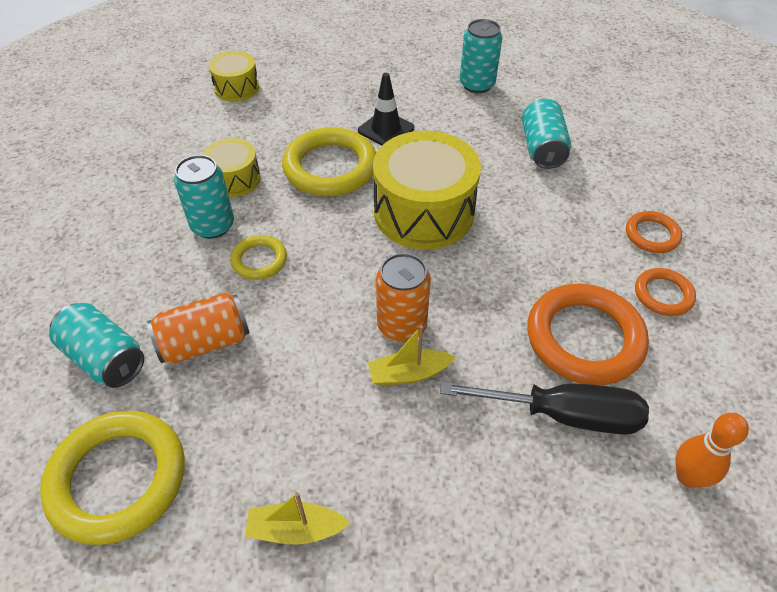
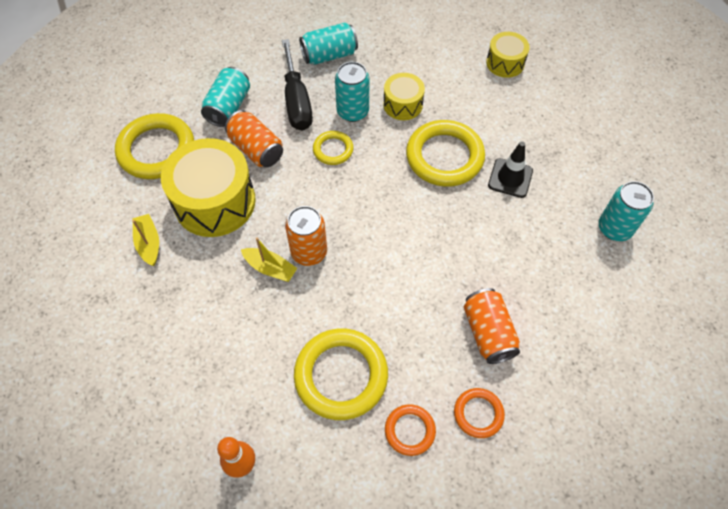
camera: 70 degrees right, 10 degrees up
(409, 374) = (270, 268): yellow boat -> yellow boat turned 150 degrees clockwise
(424, 212) = (425, 234): yellow drum -> yellow drum (215, 202)
(542, 148) = (550, 303): turquoise can -> turquoise can (329, 55)
(562, 200) = (488, 332): none -> orange can
(563, 415) = (268, 373): black screwdriver -> black screwdriver (296, 101)
(584, 338) = (341, 375): orange ring -> yellow ring

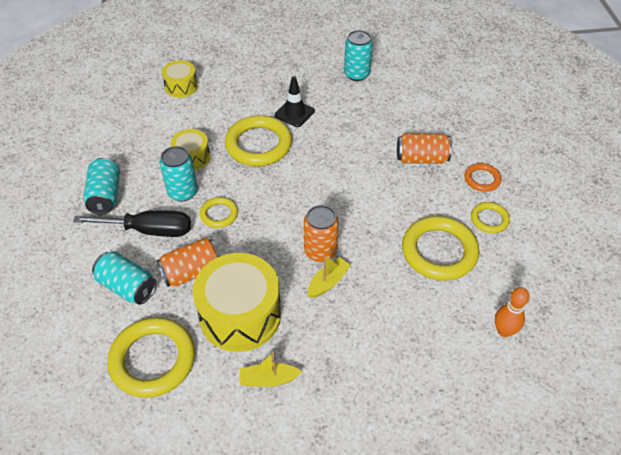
camera: 75 degrees left, 10 degrees down
(409, 430) = (489, 219): orange ring -> yellow ring

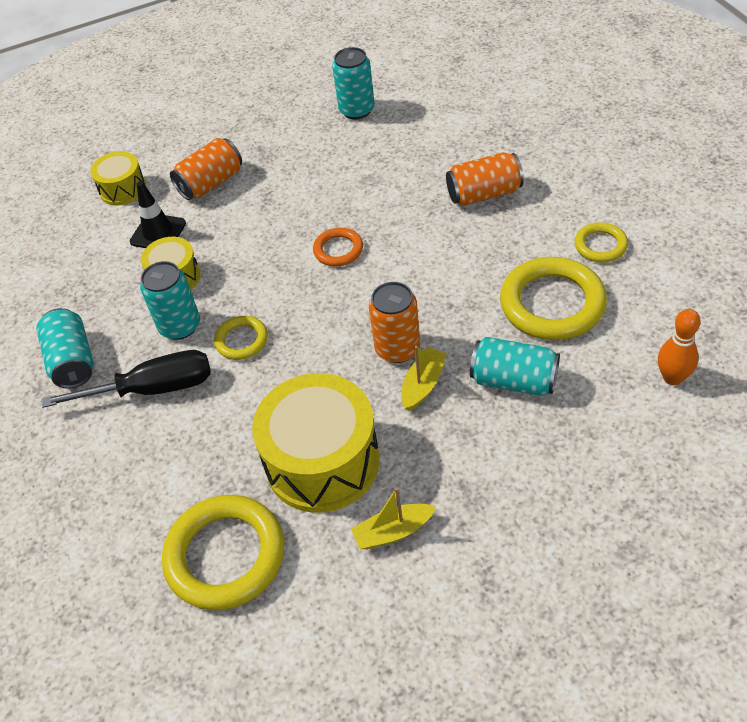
camera: 10 degrees left, 0 degrees up
(127, 287) = (152, 471): turquoise can -> turquoise can (513, 380)
(192, 272) = (234, 425): orange can -> orange can (211, 183)
(258, 144) = (260, 235): yellow ring -> none
(294, 113) = (293, 182): black traffic cone -> black traffic cone (158, 232)
(482, 179) = (571, 198): orange ring -> orange ring (338, 250)

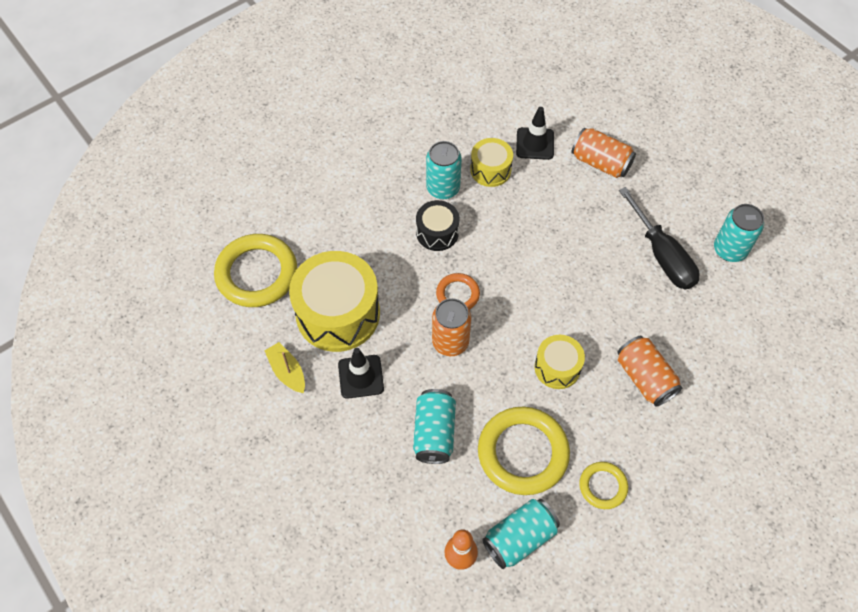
camera: 70 degrees right, 10 degrees up
(72, 361) = (398, 132): turquoise can -> turquoise can (519, 538)
(123, 189) = (577, 104): yellow drum -> yellow drum (557, 367)
(152, 389) = (382, 189): black screwdriver -> black screwdriver (662, 255)
(241, 340) = (437, 232): yellow ring -> black drum
(338, 250) = (546, 276): orange ring -> orange ring (457, 294)
(421, 446) = (361, 376): none -> black traffic cone
(423, 384) = (418, 367): yellow boat -> none

